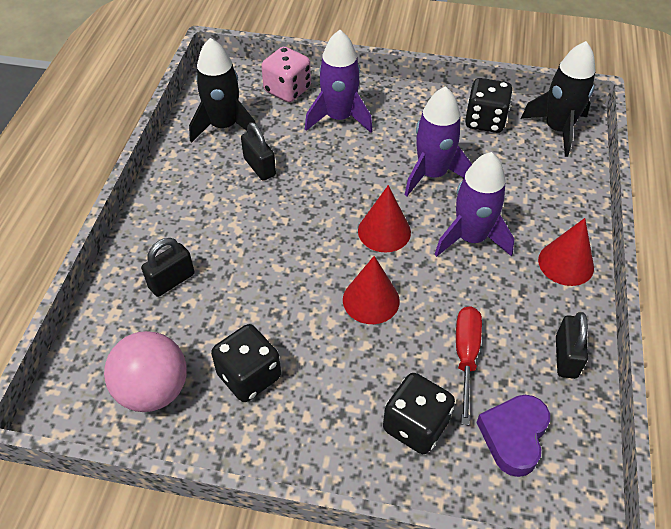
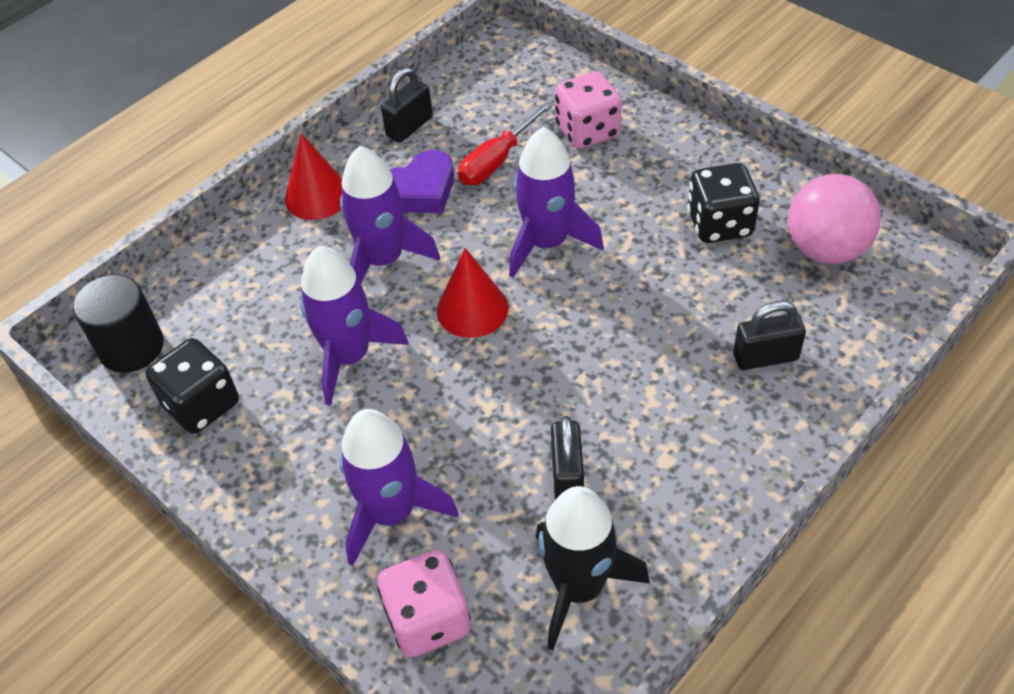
camera: 145 degrees left, 0 degrees up
(371, 300) = (547, 243): red cone -> purple rocket
(415, 425) = (587, 131): black dice -> pink dice
(514, 436) = (511, 96): purple heart -> purple heart (420, 191)
(557, 129) = (131, 347): black rocket -> black cylinder

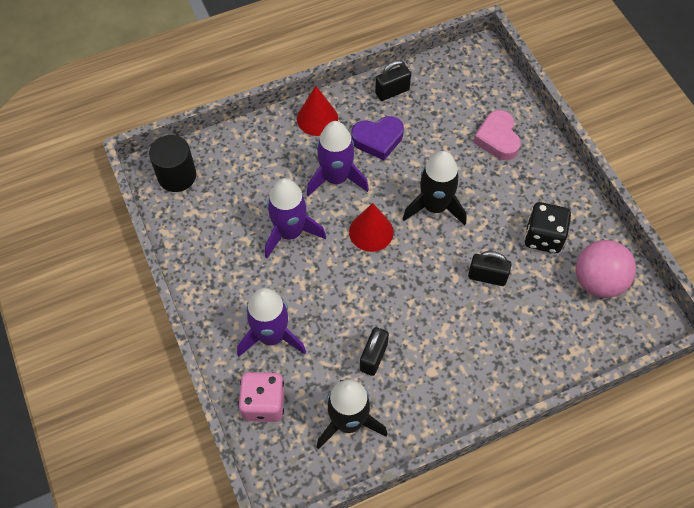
camera: 20 degrees right, 10 degrees up
(202, 404) = (200, 228): black dice -> none
(497, 160) = (433, 137): red screwdriver -> none
(547, 243) = (434, 206): purple rocket -> black rocket
(587, 131) = (497, 139): pink dice -> pink heart
(765, 357) = (522, 335): black padlock -> black padlock (487, 276)

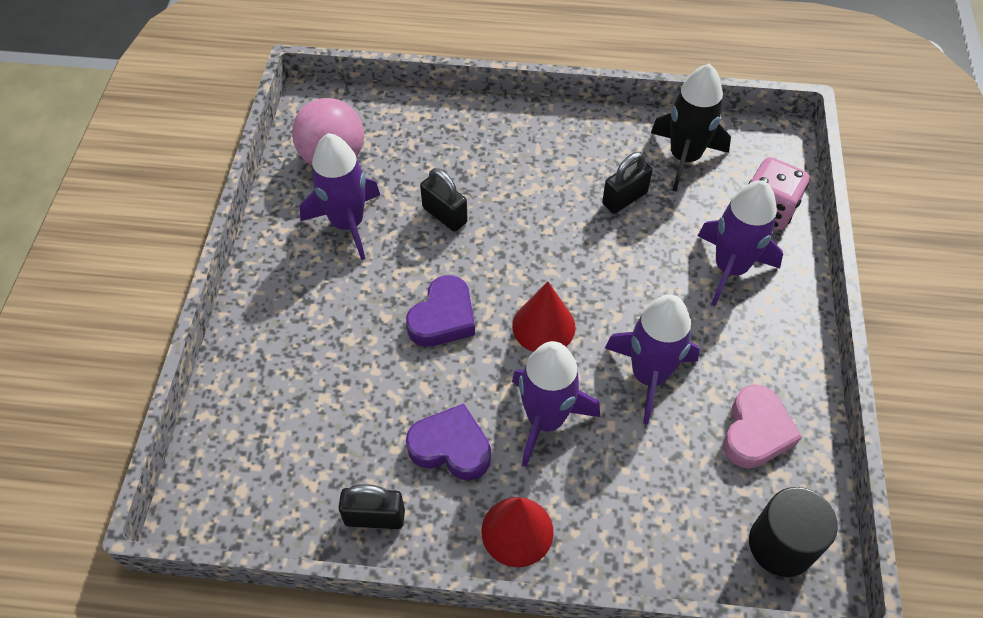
camera: 150 degrees left, 5 degrees down
(434, 206) = (443, 318): black rocket -> purple heart
(497, 139) = (292, 363): pink heart -> pink heart (755, 432)
(543, 237) = (348, 224): black dice -> purple rocket

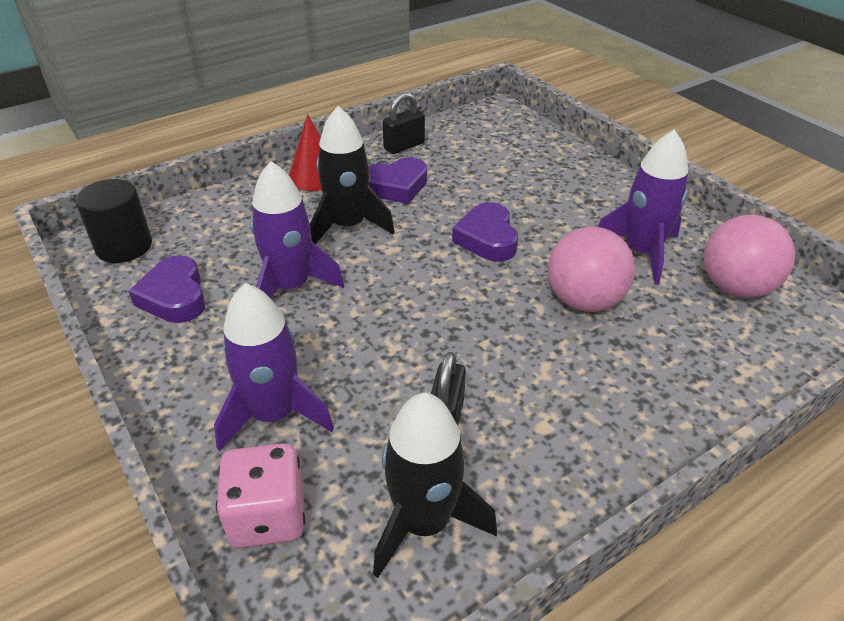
camera: 140 degrees right, 15 degrees down
(444, 215) = (584, 301): black padlock -> pink ball
(543, 326) = (407, 273): red cone -> none
(546, 419) = (348, 226): purple rocket -> black rocket
(755, 432) = (174, 296): pink heart -> purple heart

